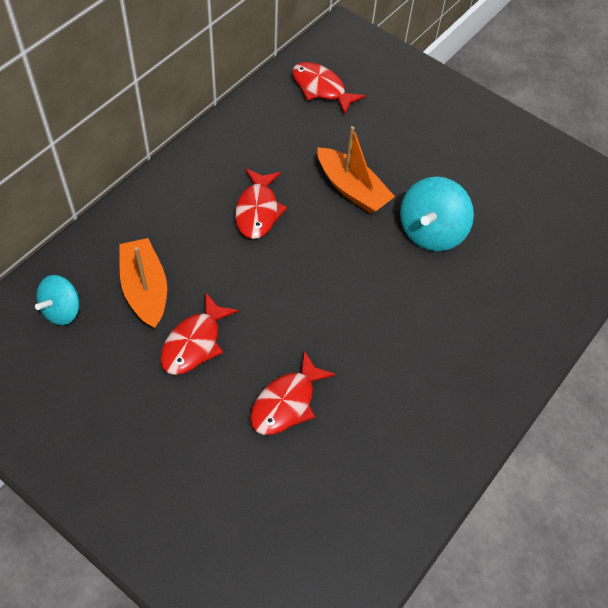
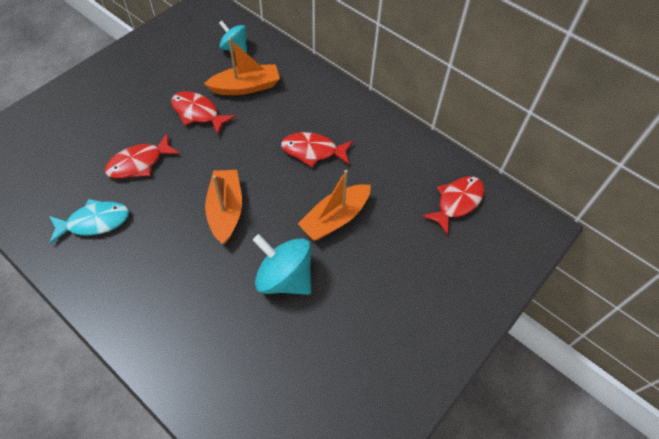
camera: 95 degrees right, 0 degrees up
(287, 402) = (139, 163): red fish -> red fish turned 75 degrees counterclockwise
(353, 293) = (226, 211): none -> orange boat
(385, 438) = (94, 222): none -> turquoise fish

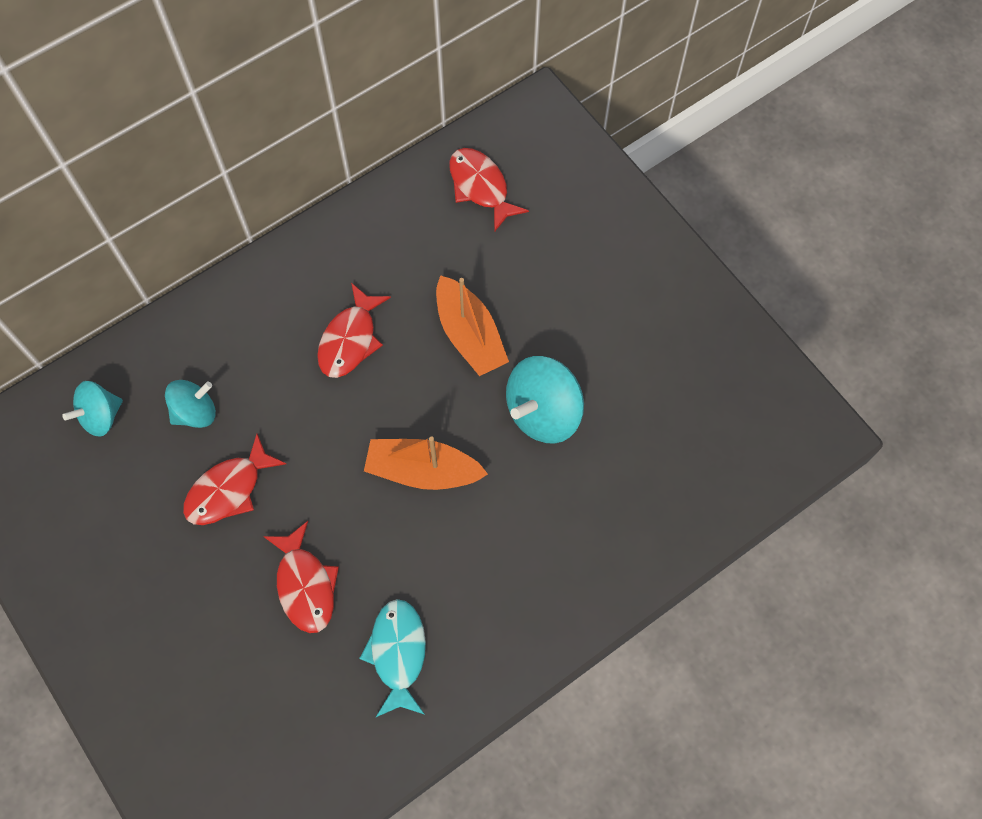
camera: 75 degrees left, 10 degrees up
(245, 87) = (195, 412): orange boat -> turquoise spinning top

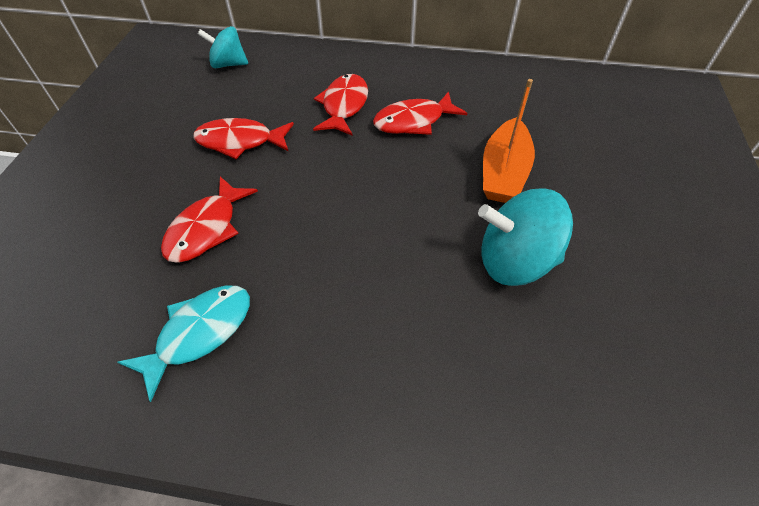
camera: 45 degrees right, 15 degrees down
(195, 412) = (276, 94): turquoise spinning top -> none
(423, 471) = (373, 226): orange boat -> none
(481, 187) = (599, 103): red fish -> red fish (344, 106)

